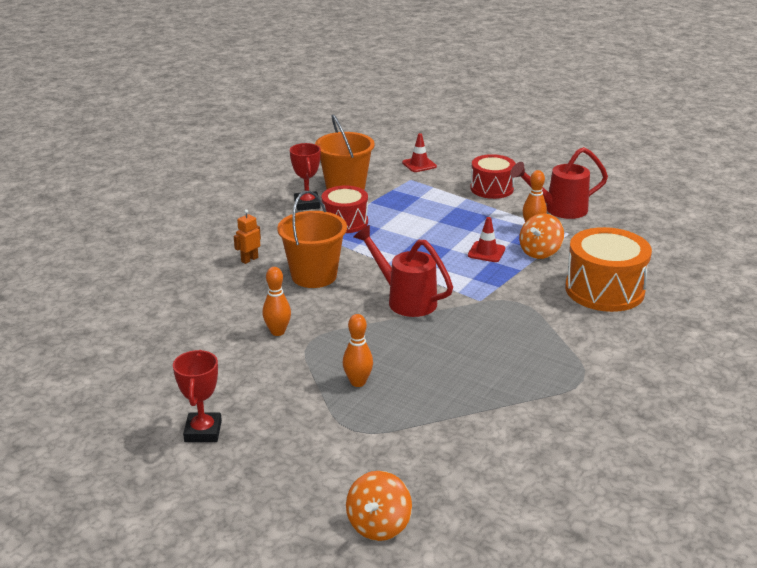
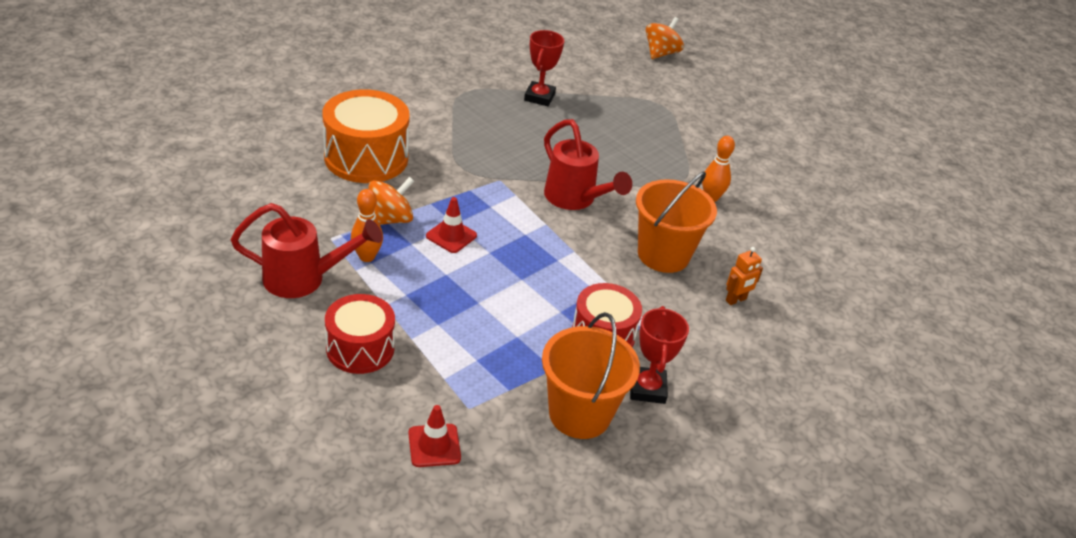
camera: 170 degrees left, 10 degrees up
(203, 431) = (776, 131): red trophy -> red trophy (539, 97)
(358, 382) = (648, 135): orange bowling pin -> none

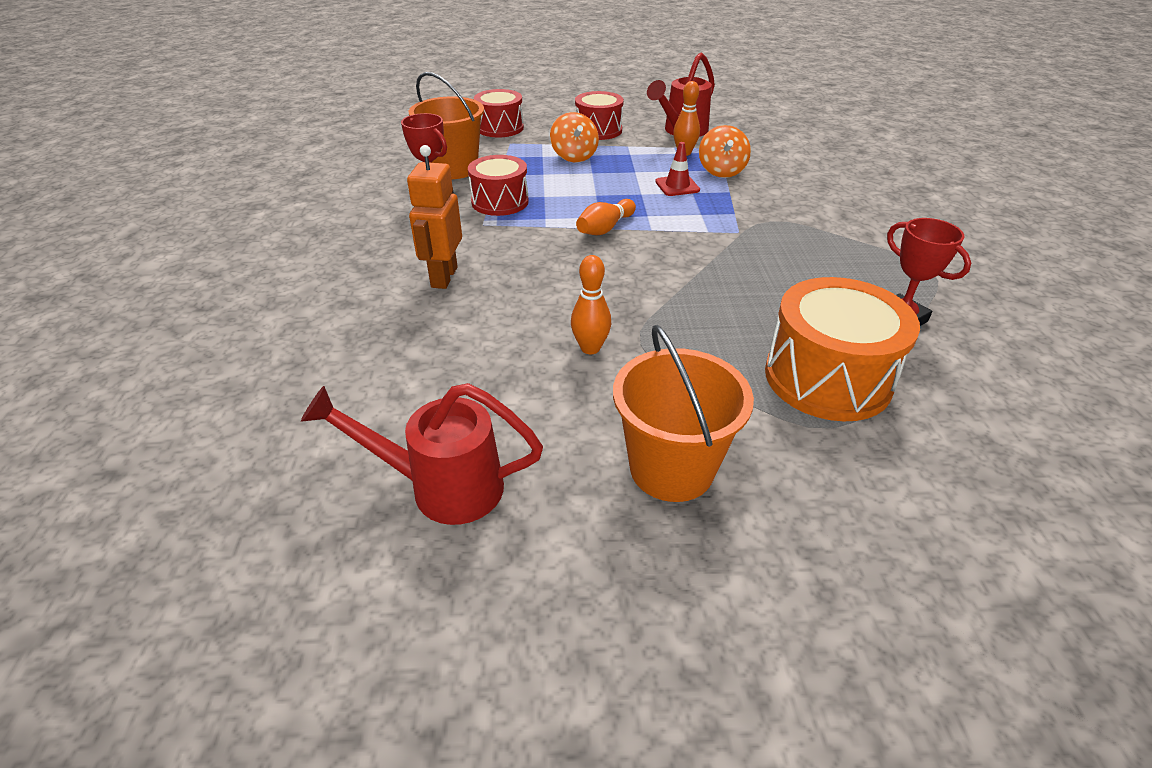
camera: 135 degrees right, 0 degrees up
(366, 157) = (820, 185): orange drum -> orange drum (827, 378)
(434, 445) = (500, 128): red traffic cone -> red drum
(573, 248) = (605, 228): none -> orange bowling pin
(575, 200) = (671, 258): red watering can -> red watering can (441, 487)
(661, 53) = (1033, 534): orange spinning top -> orange spinning top (574, 156)
(663, 255) = (543, 268): orange bucket -> orange bucket (671, 468)
(736, 300) = (443, 277): orange robot -> orange robot, size x1.73

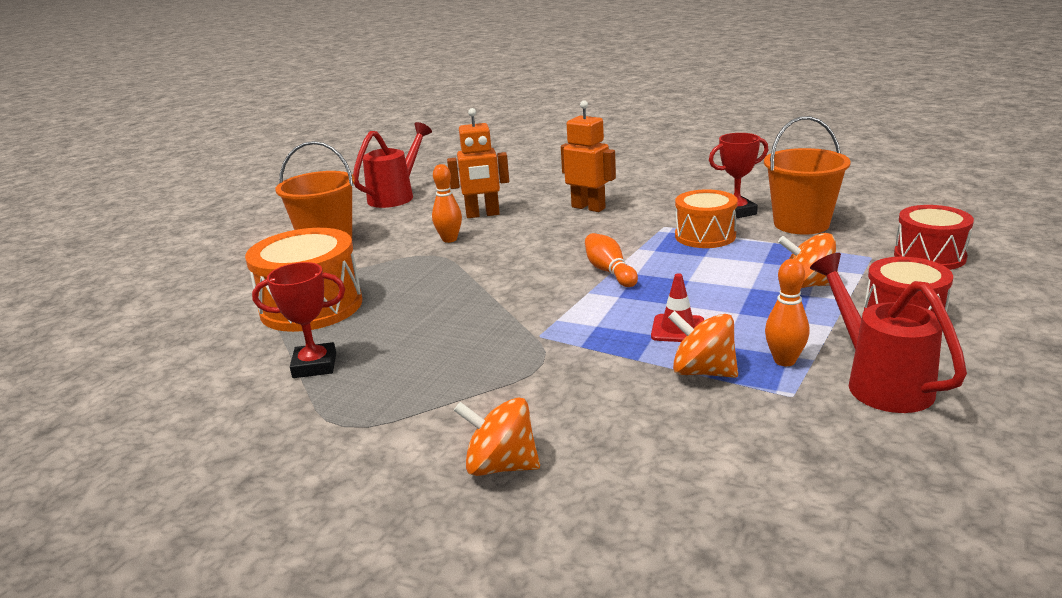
camera: 120 degrees right, 15 degrees down
(495, 351) = (482, 215): none -> orange robot
(500, 202) = (705, 236): red drum -> orange drum
(881, 205) = (501, 466): none -> orange spinning top

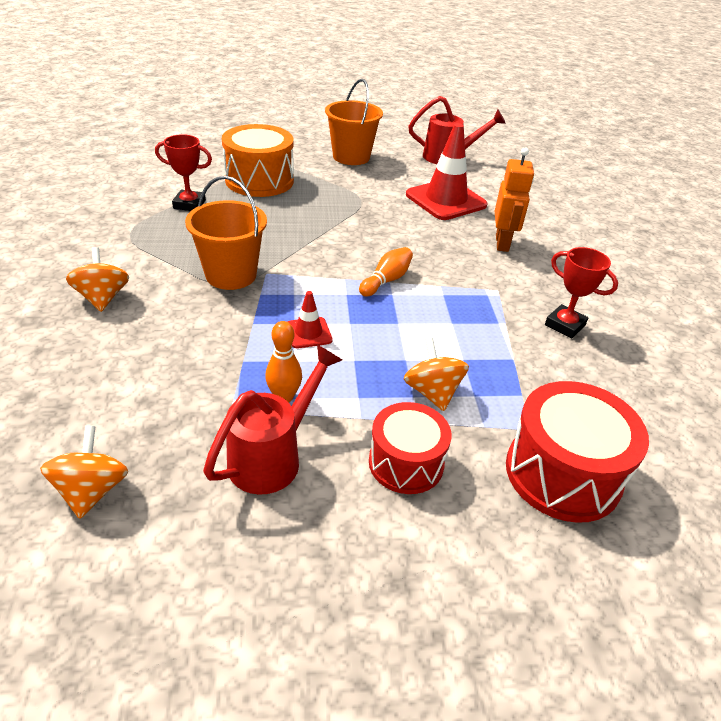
camera: 55 degrees right, 15 degrees up
(314, 366) = (189, 204): red trophy -> red trophy turned 45 degrees counterclockwise
(449, 239) = (391, 199): orange bowling pin -> none
(482, 215) = (446, 200): orange robot -> red traffic cone
(703, 372) = (248, 357): orange spinning top -> orange spinning top (92, 490)
(705, 236) = (494, 316): orange drum -> none
(801, 224) = (572, 371): orange bucket -> orange bucket (231, 275)
(929, 256) = (562, 473): red drum -> red drum, size x1.52

